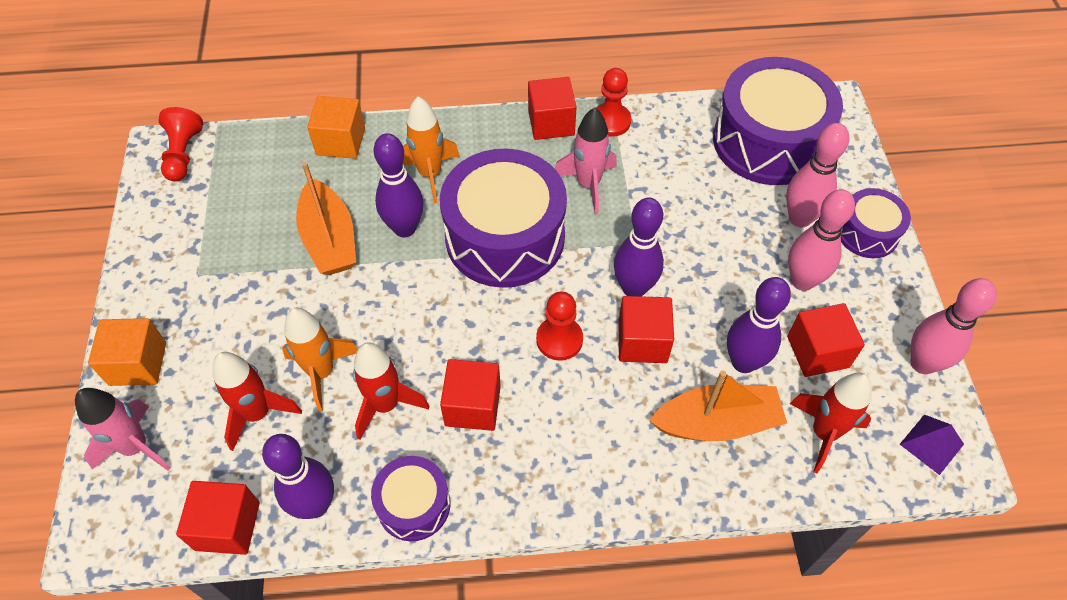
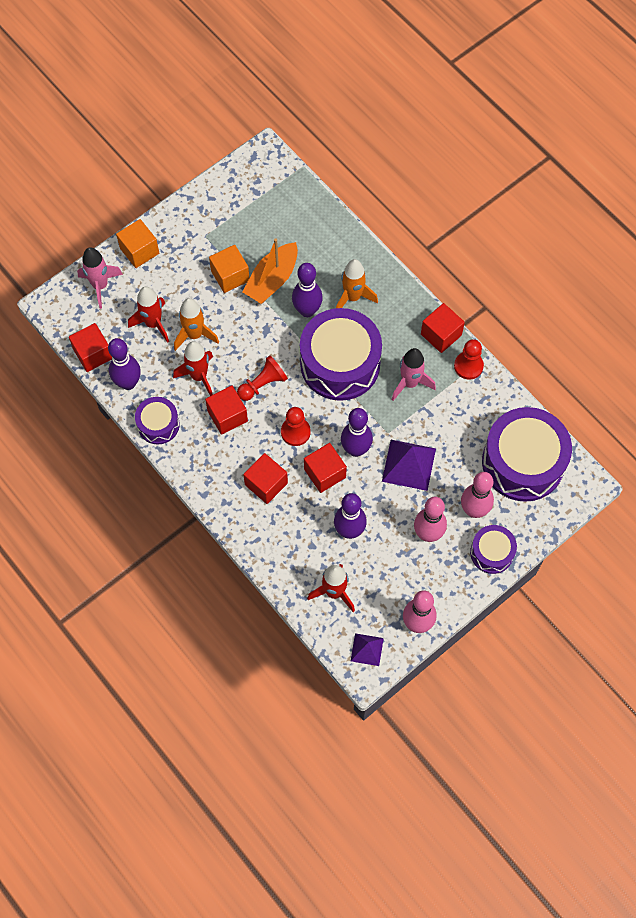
camera: 55 degrees right, 10 degrees up
(183, 154) = (270, 167): red pawn -> red pawn (263, 384)
(341, 141) = (339, 236): orange cube -> orange cube (230, 276)
(694, 246) = (408, 464): none -> purple pyramid
(717, 423) = (302, 537): orange boat -> none
(817, 352) = (384, 565): red cube -> red cube (266, 484)

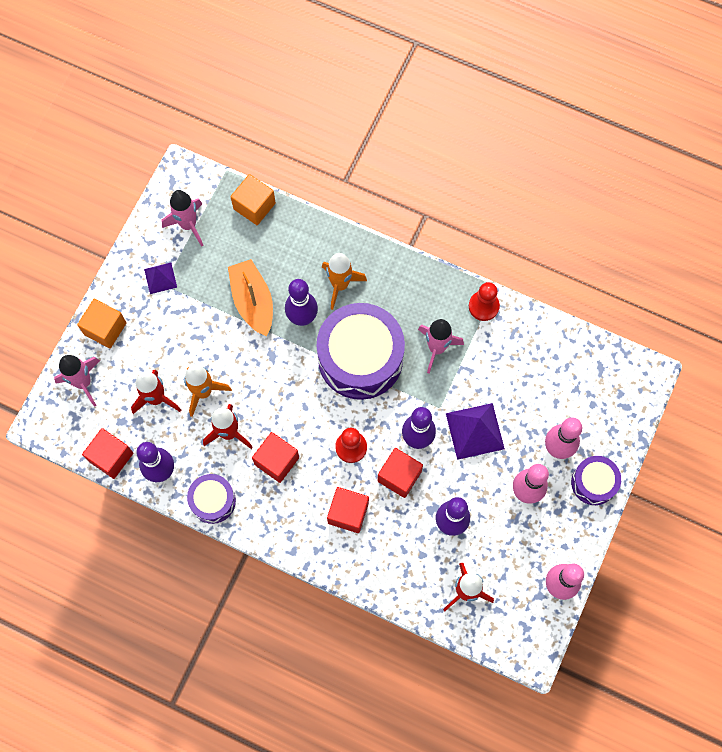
camera: 25 degrees left, 5 degrees up
(230, 276) = (209, 315): orange cube -> orange cube (254, 206)
(249, 197) = (188, 225): none -> pink rocket
(263, 384) = (295, 413): red pawn -> none
(272, 280) = (253, 301): orange boat -> orange boat turned 150 degrees clockwise
(367, 649) = (523, 633): purple pyramid -> purple pyramid (160, 278)
(441, 334) = (443, 286): red cube -> none
(523, 462) = (580, 380): purple drum -> none

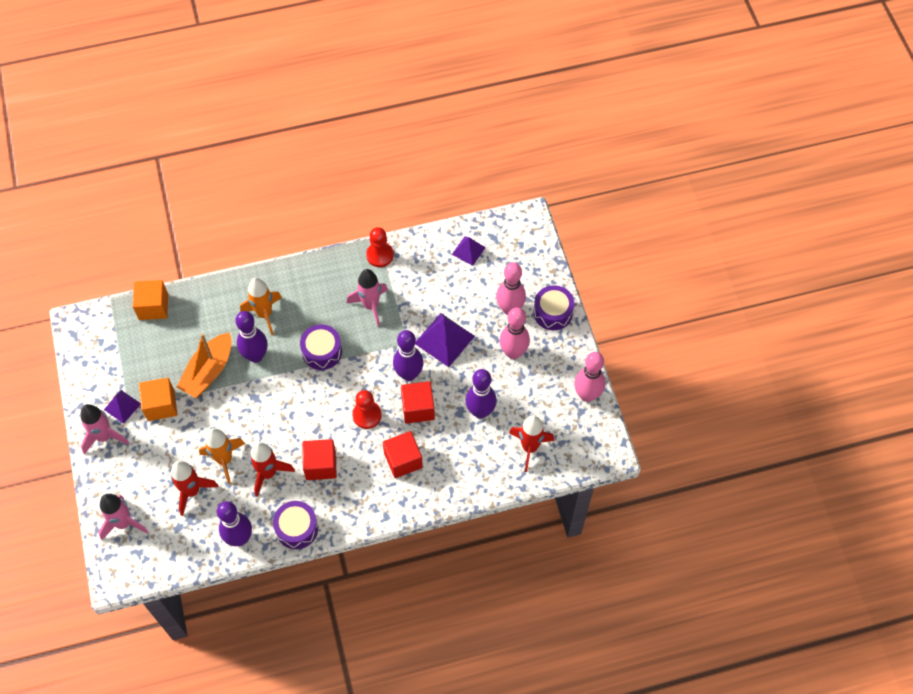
camera: 40 degrees left, 10 degrees down
(105, 328) = (108, 473): orange cube -> orange cube (161, 405)
(111, 457) = (191, 558): red cube -> none
(188, 225) = (113, 355): pink rocket -> pink rocket (104, 437)
(253, 301) = (208, 371): orange boat -> orange boat turned 90 degrees counterclockwise
(360, 358) = (322, 352): purple drum -> purple drum, size x0.51
(566, 363) = (468, 251): none -> purple pyramid

